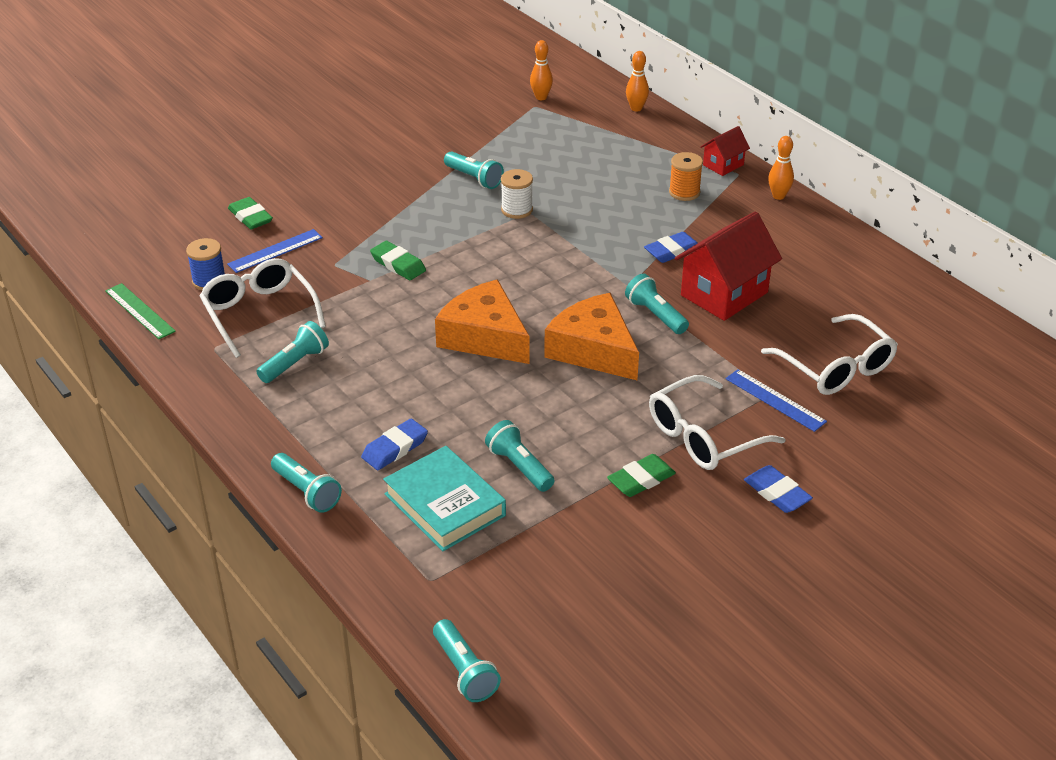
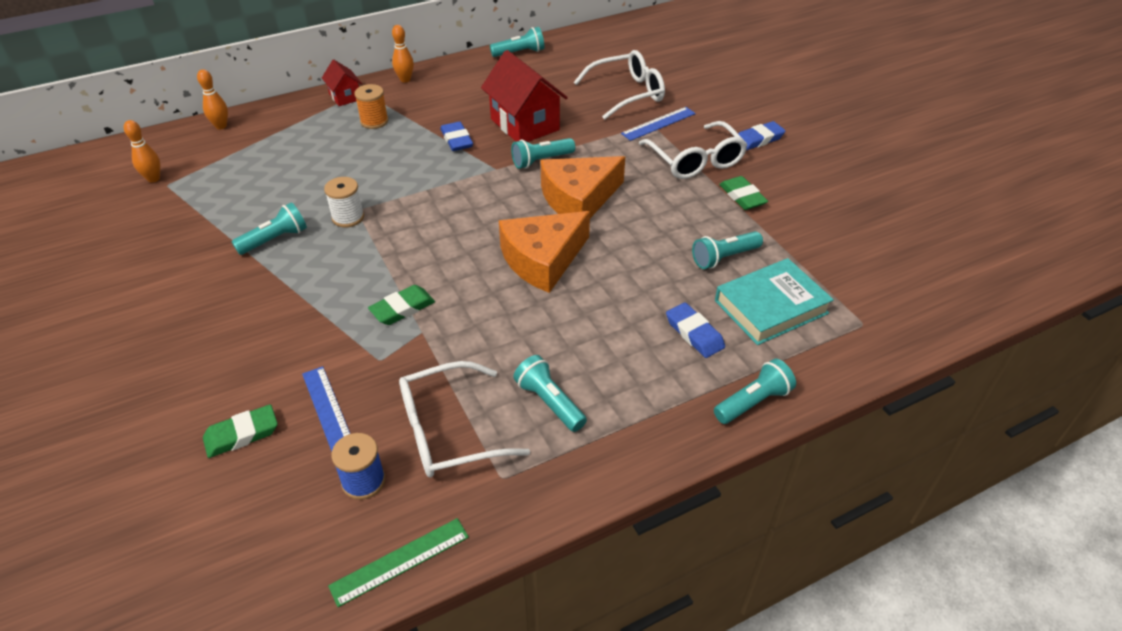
camera: 80 degrees left, 5 degrees up
(464, 671) = (960, 313): turquoise flashlight -> turquoise flashlight (519, 53)

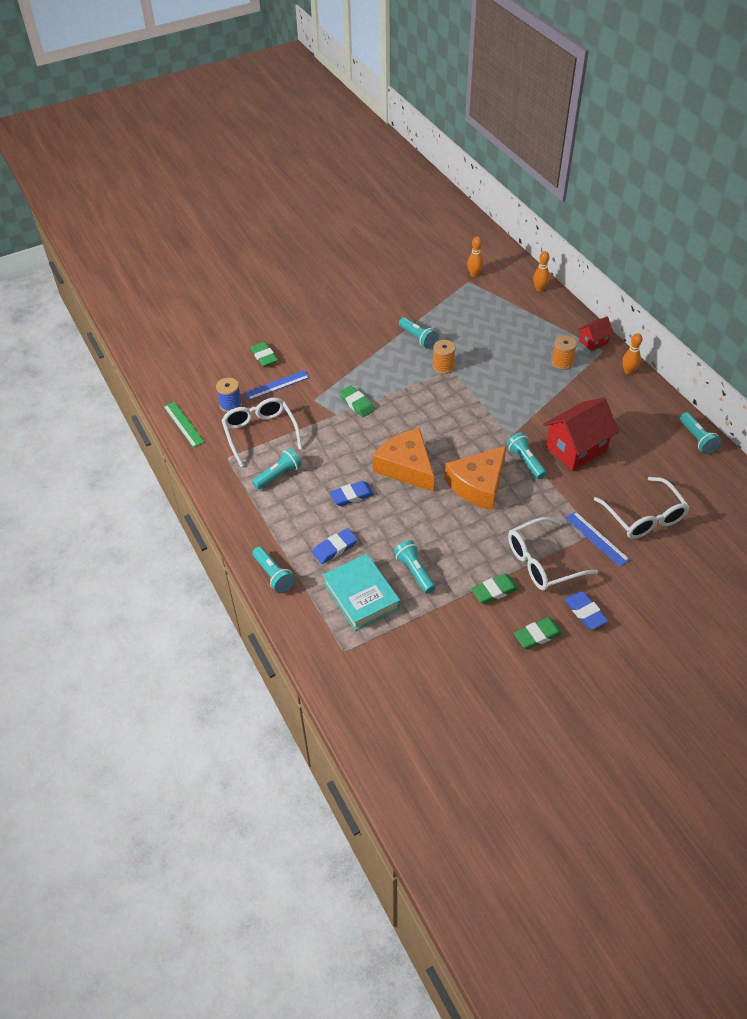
camera: 90 degrees right, 5 degrees up
(348, 217) = (443, 367): white spool -> orange spool
(457, 140) = (545, 410): blue eraser -> blue eraser (352, 496)
(578, 199) = (478, 485): orange cheese -> orange cheese turned 105 degrees counterclockwise
(796, 171) = (537, 635): none -> green eraser

